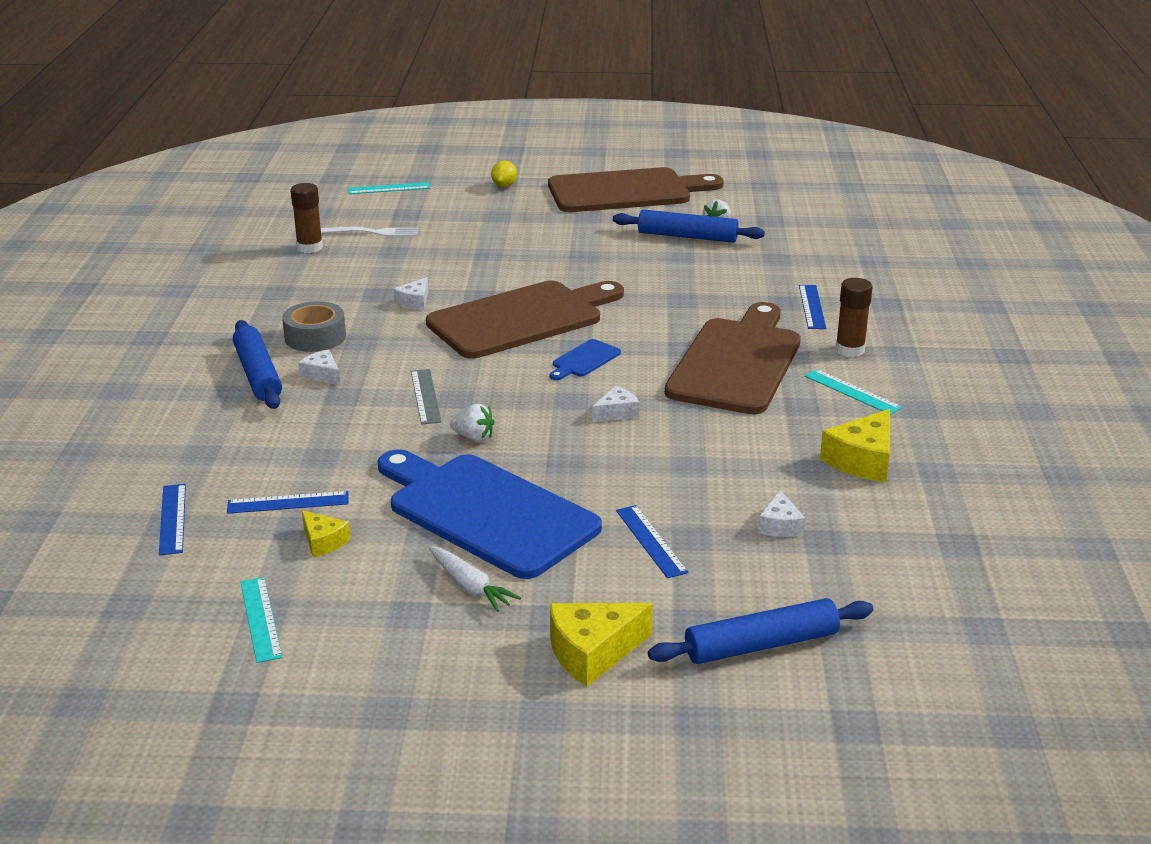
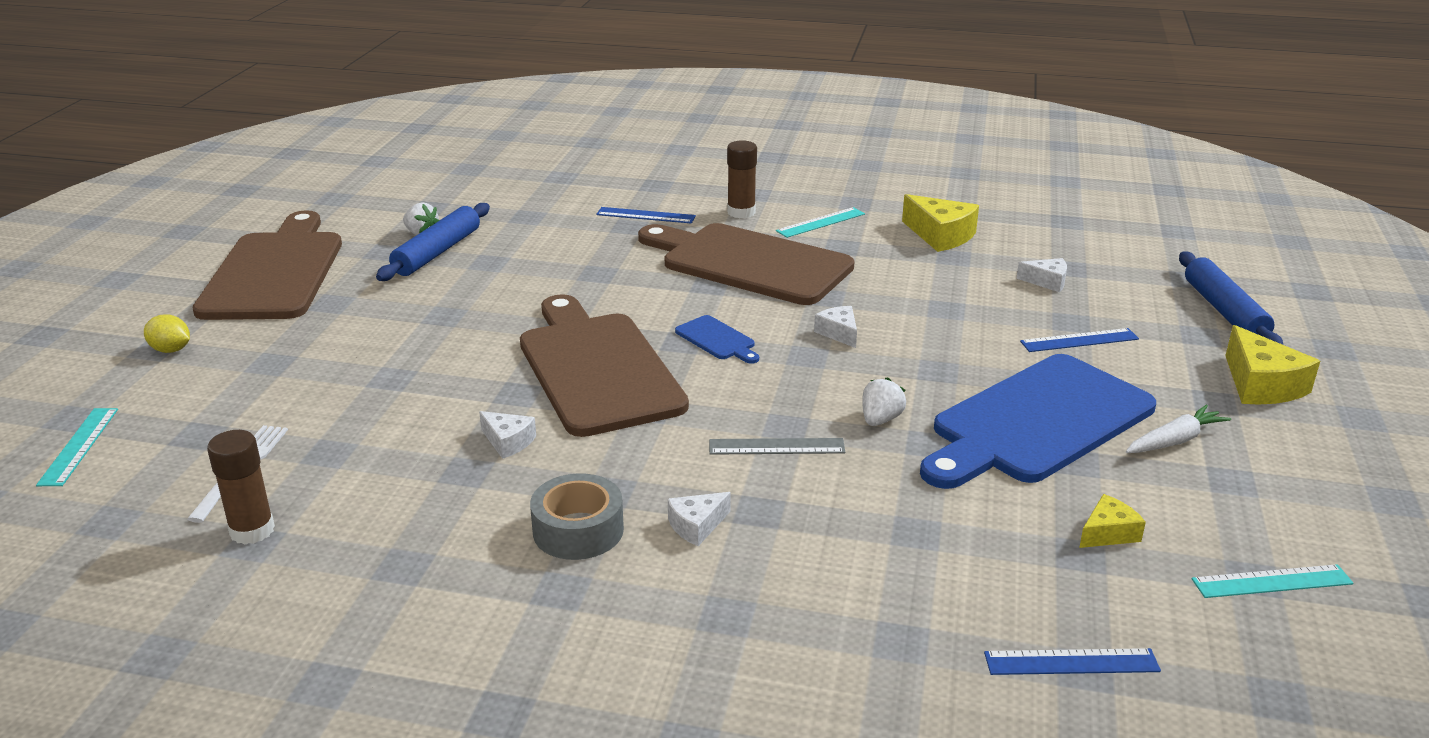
camera: 80 degrees left, 0 degrees up
(257, 374) = (677, 586): blue rolling pin -> none
(288, 502) = (1025, 559): blue ruler -> none

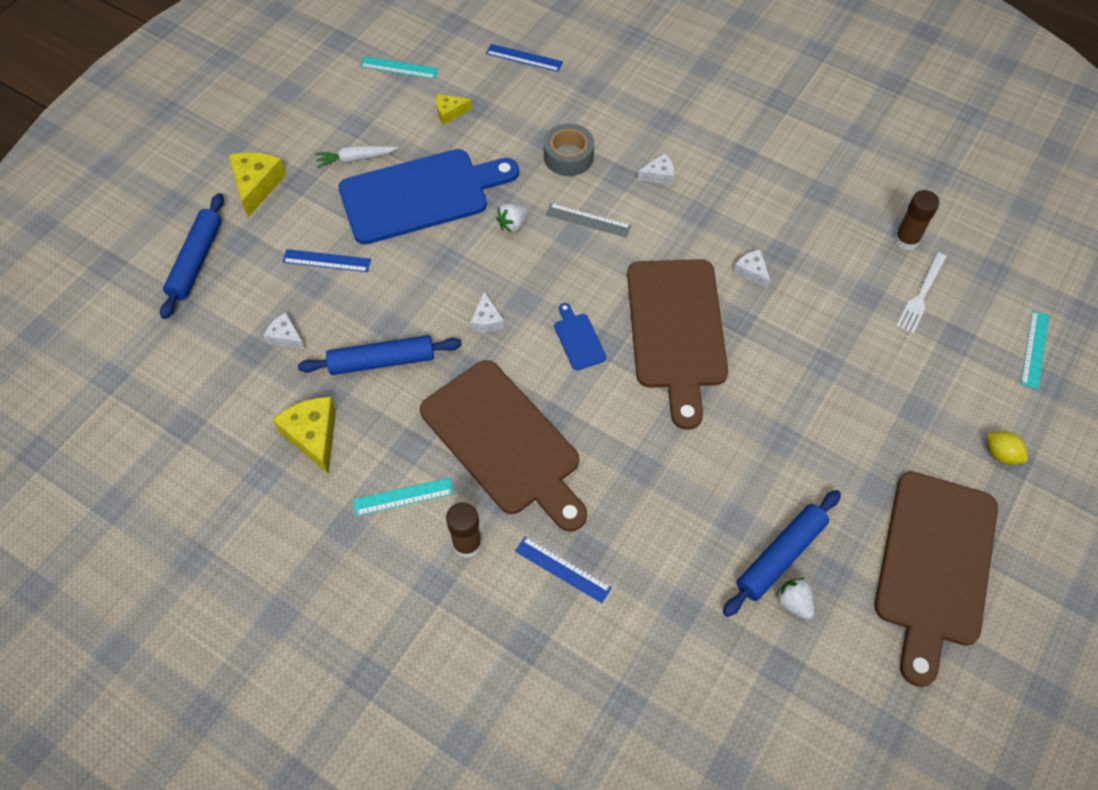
camera: 160 degrees left, 30 degrees up
(578, 530) = (723, 190): grey tape -> grey tape (568, 156)
(926, 286) = (382, 361): none -> blue rolling pin

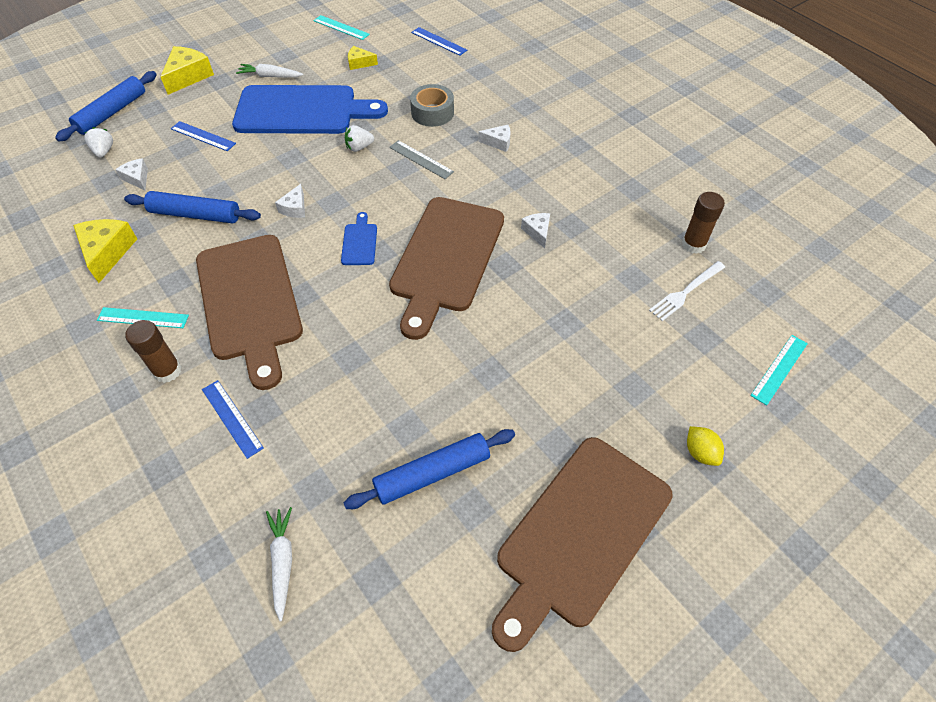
camera: 20 degrees right, 5 degrees down
(692, 685) = (282, 562): none -> white carrot
(794, 602) = (421, 520): white strawberry -> white strawberry (104, 151)

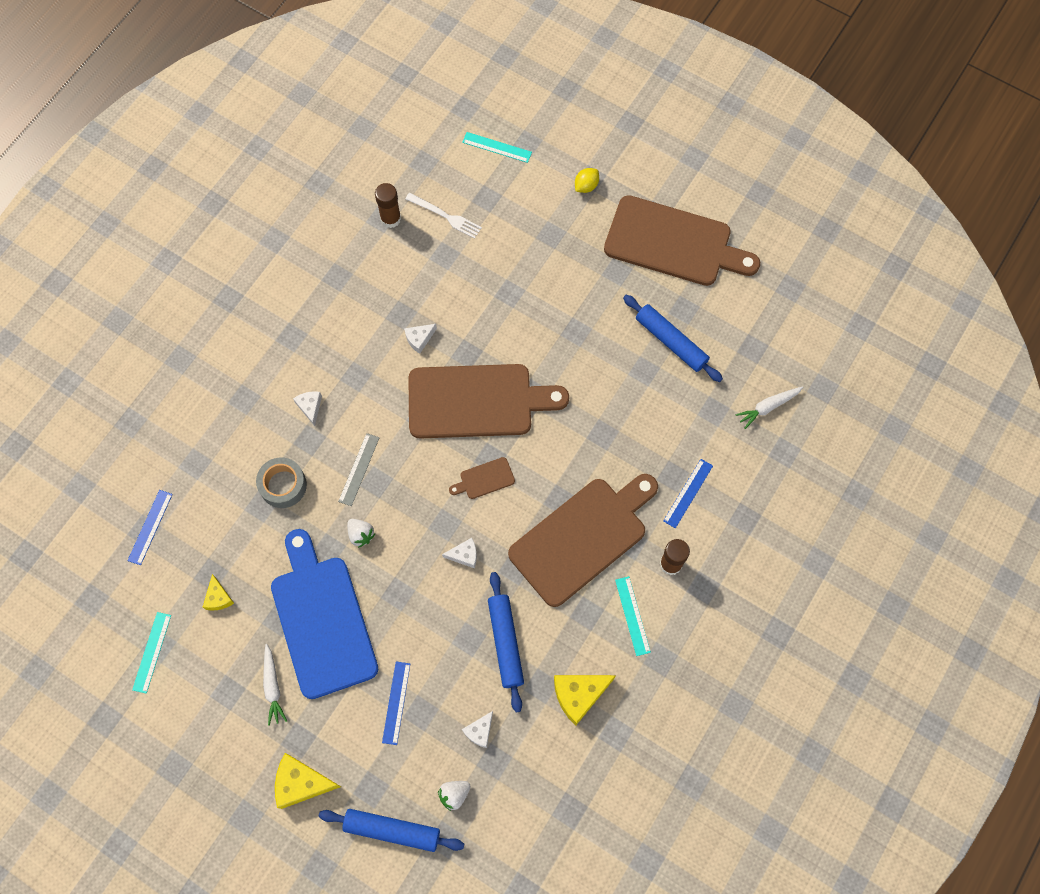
camera: 110 degrees left, 15 degrees up
(359, 242) = (484, 479): blue cutting board -> brown cutting board

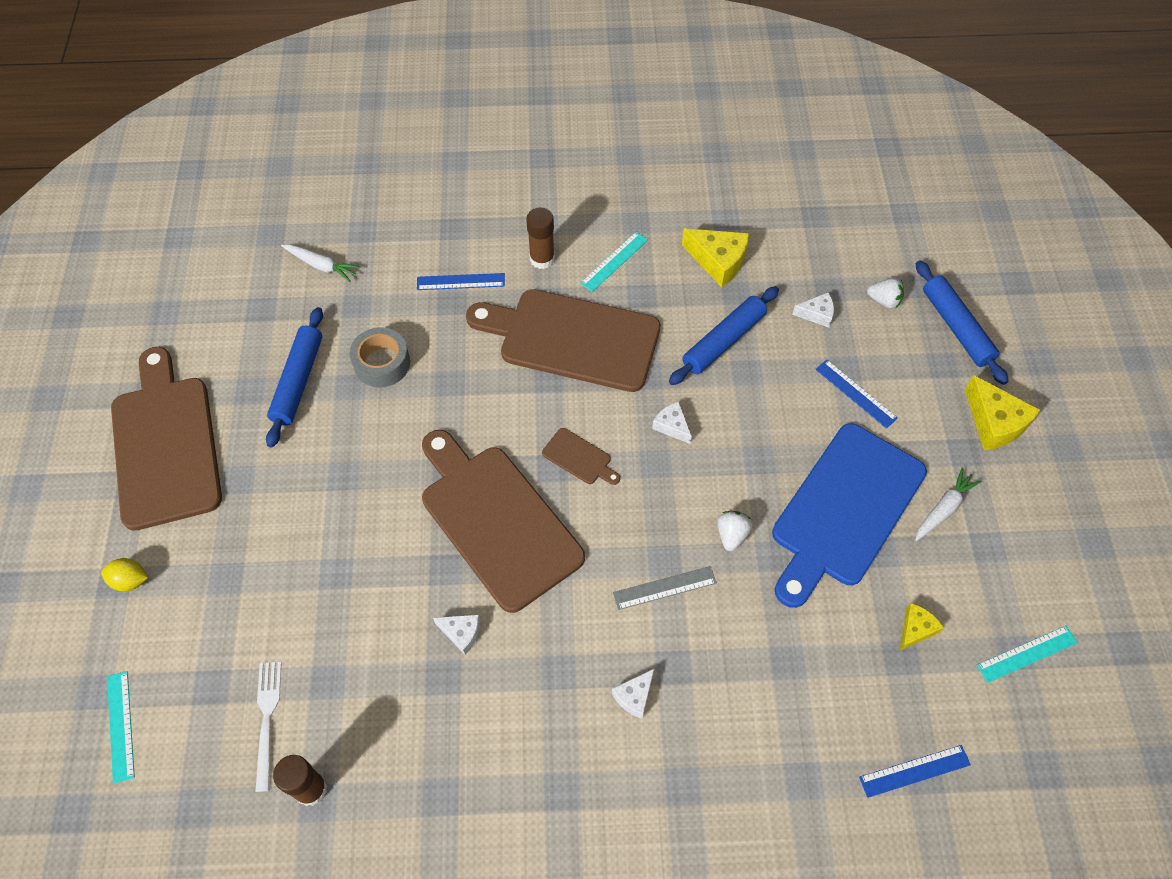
camera: 125 degrees left, 10 degrees down
(283, 485) = (746, 655): grey tape -> grey tape (382, 363)
(396, 702) = (855, 393): blue ruler -> blue ruler turned 75 degrees clockwise

